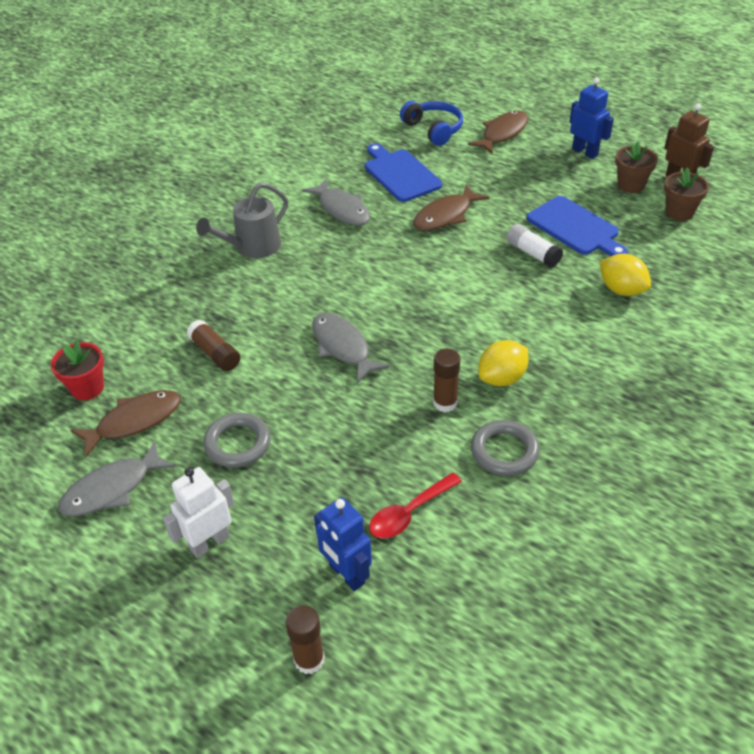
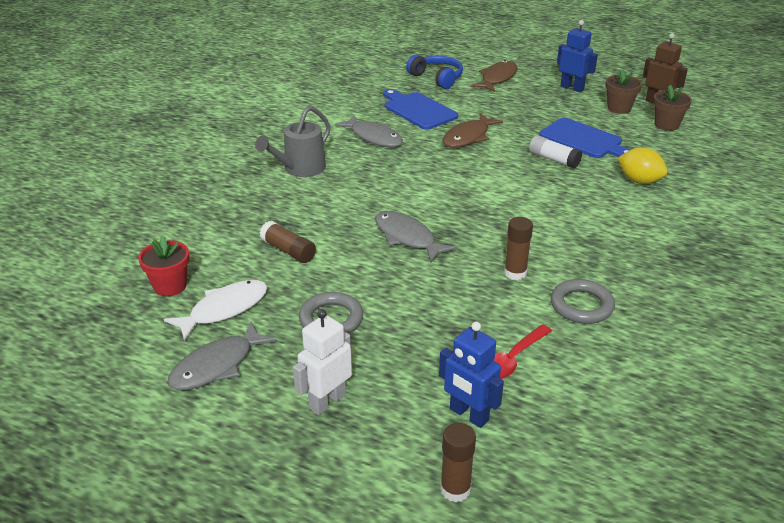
camera: 10 degrees left, 10 degrees down
(134, 421) = (224, 309): brown fish -> white fish
(502, 378) = (559, 251): yellow lemon -> none

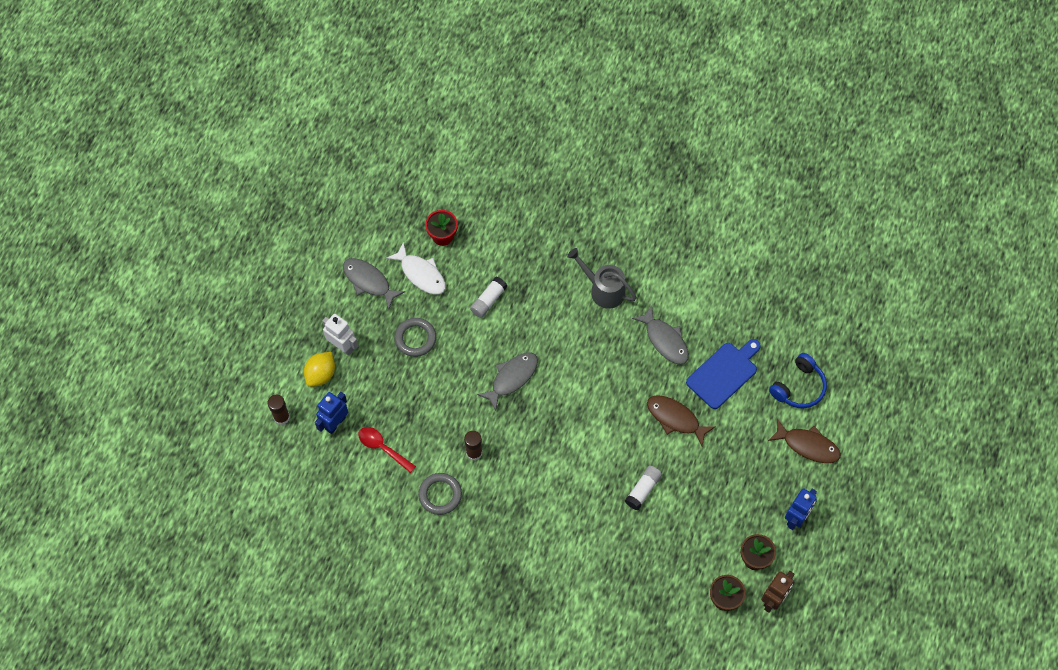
camera: 85 degrees right, 30 degrees up
(288, 250) = (488, 300): brown glue stick -> white glue stick
(374, 137) = (665, 340): grey fish -> grey fish turned 75 degrees counterclockwise
(583, 140) = (683, 519): blue cutting board -> none
(639, 181) = (614, 558): yellow lemon -> yellow lemon (321, 374)

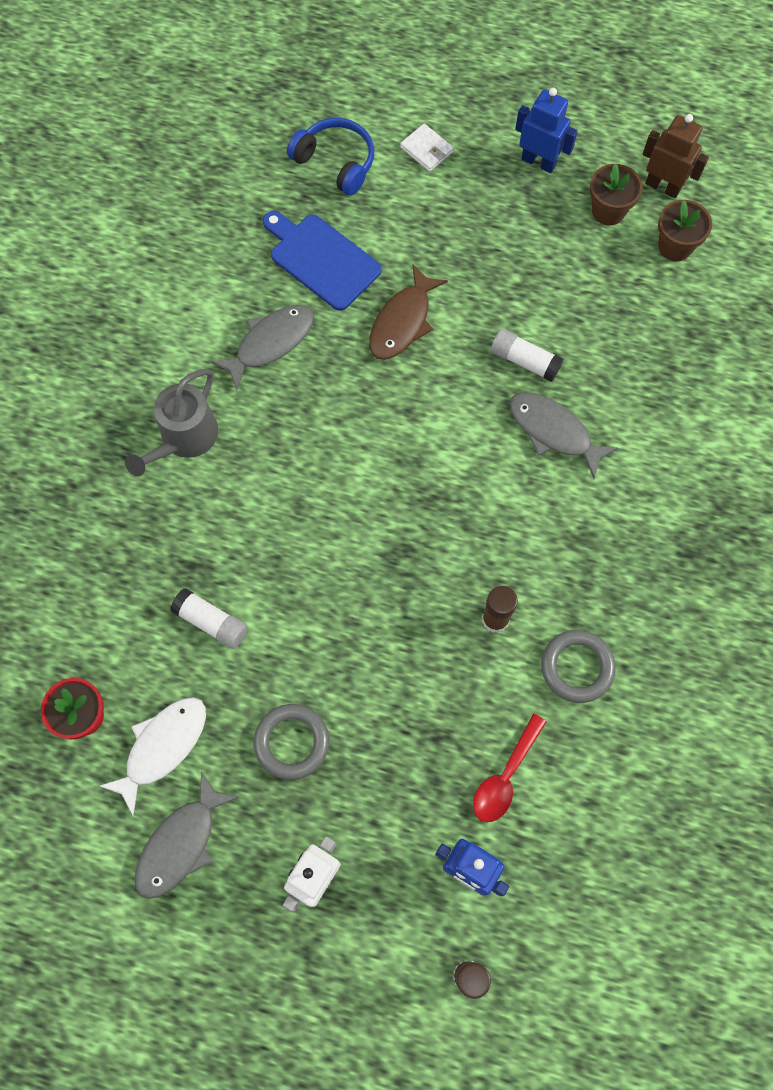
camera: 95 degrees left, 5 degrees up
(321, 374) = (375, 911): yellow lemon -> none
(512, 378) = (355, 570): grey fish -> grey fish (554, 432)
(807, 445) = (426, 150): brown fish -> white wallet

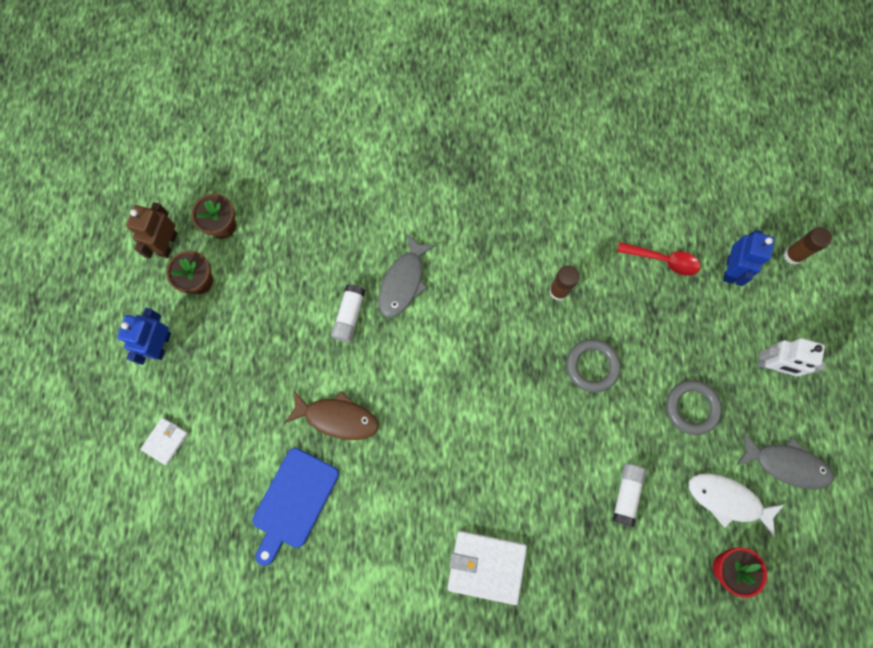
camera: 105 degrees left, 5 degrees up
(184, 439) = (486, 566): grey watering can -> white wallet
(270, 343) = (382, 521): grey fish -> none
(336, 162) = (193, 517): blue headphones -> none
(577, 667) = (575, 230): grey ring -> grey ring (592, 366)

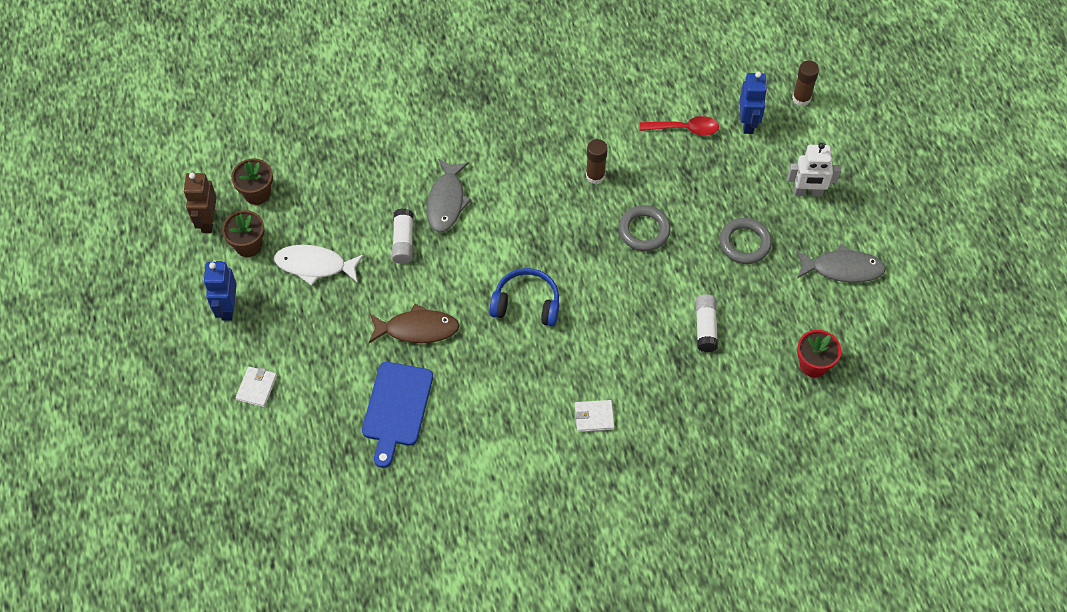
camera: 15 degrees left, 15 degrees down
(452, 418) = (526, 304): none -> blue headphones
(486, 566) = (594, 417): white wallet -> white wallet, size x0.55
(728, 500) = (798, 310): white fish -> white fish (315, 265)

